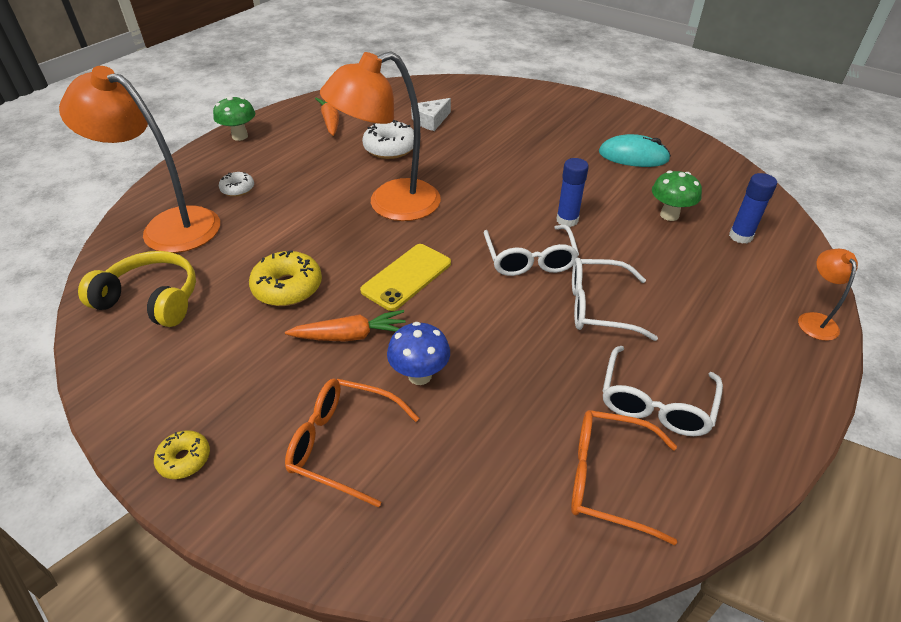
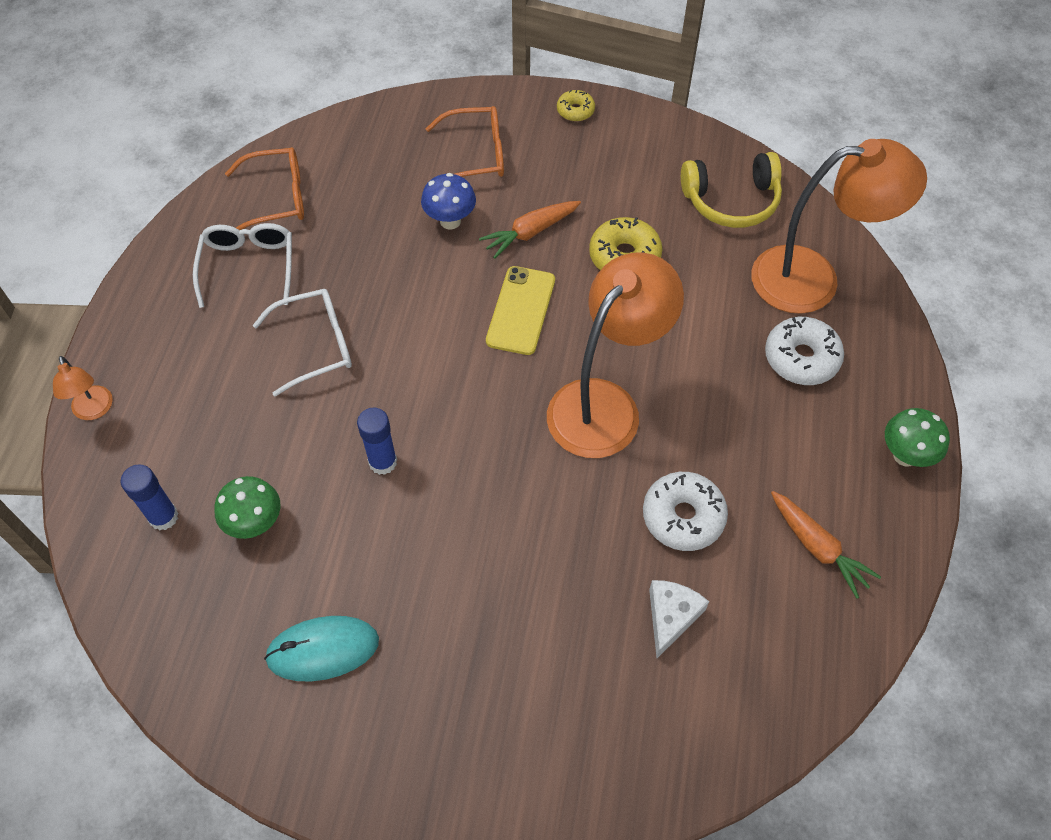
camera: 155 degrees right, 15 degrees up
(237, 189) = (801, 358): white donut -> white donut, size x1.72
(530, 259) = (405, 381): white glasses -> none

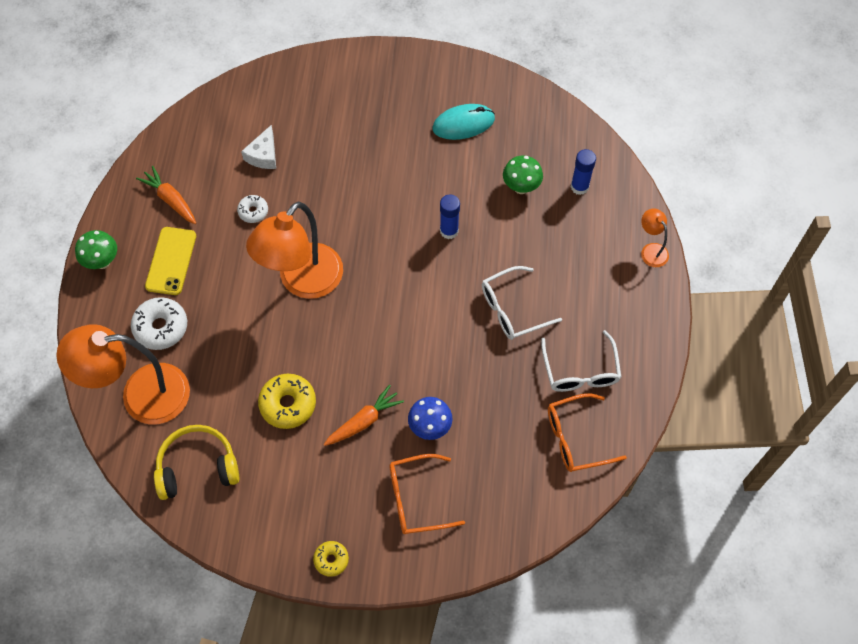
camera: 175 degrees right, 5 degrees up
(520, 310) = (366, 350): yellow phone -> yellow phone (171, 261)
(683, 517) = (253, 211): white donut -> white donut, size x0.58

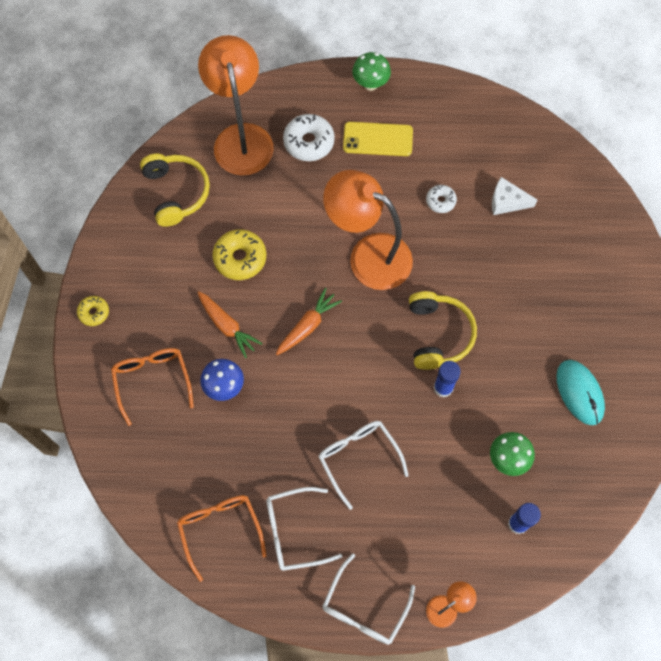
camera: 85 degrees right, 5 degrees up
(170, 199) = (444, 128): orange carrot -> orange carrot (308, 325)
(395, 229) = (438, 334): none -> yellow headphones
(652, 317) = (364, 608): none -> white glasses

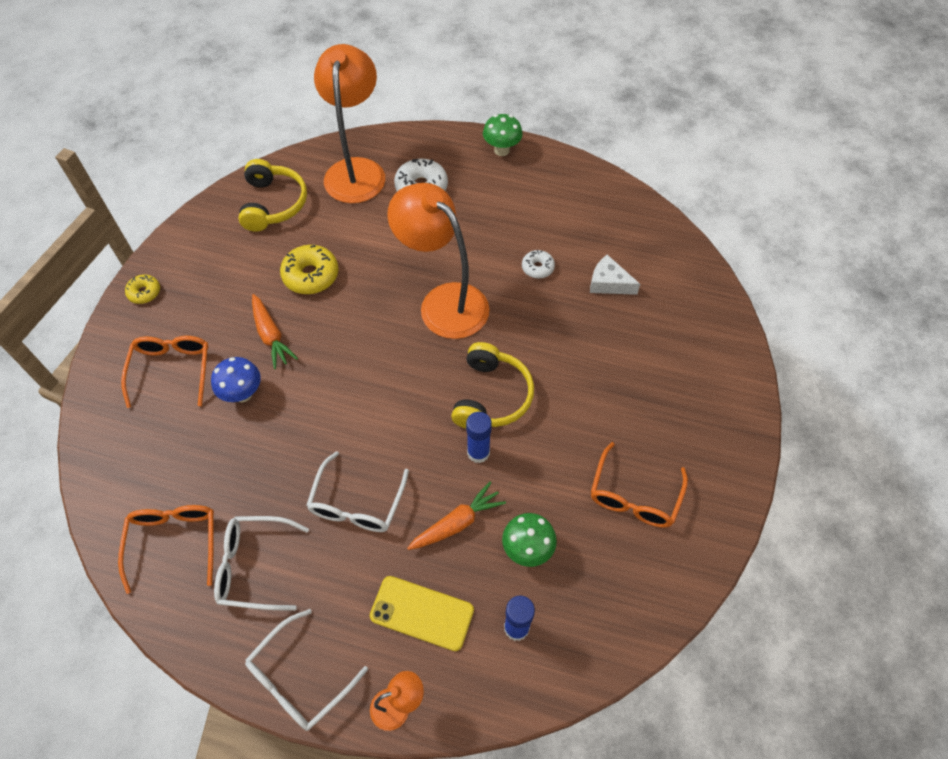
camera: 15 degrees right, 10 degrees down
(308, 325) = (354, 354): orange carrot -> orange carrot (457, 522)
(358, 458) = (357, 504): white glasses -> white glasses turned 150 degrees counterclockwise
(378, 139) = (491, 199): yellow phone -> yellow phone (422, 613)
(579, 392) = (634, 496): turquoise mouse -> orange glasses

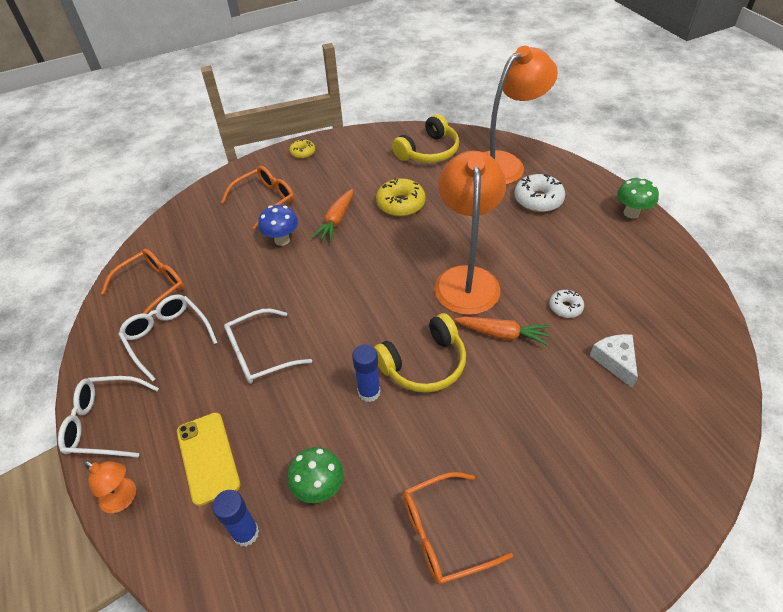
camera: 50 degrees right, 10 degrees down
(457, 522) = (299, 423): orange carrot -> orange carrot (502, 334)

